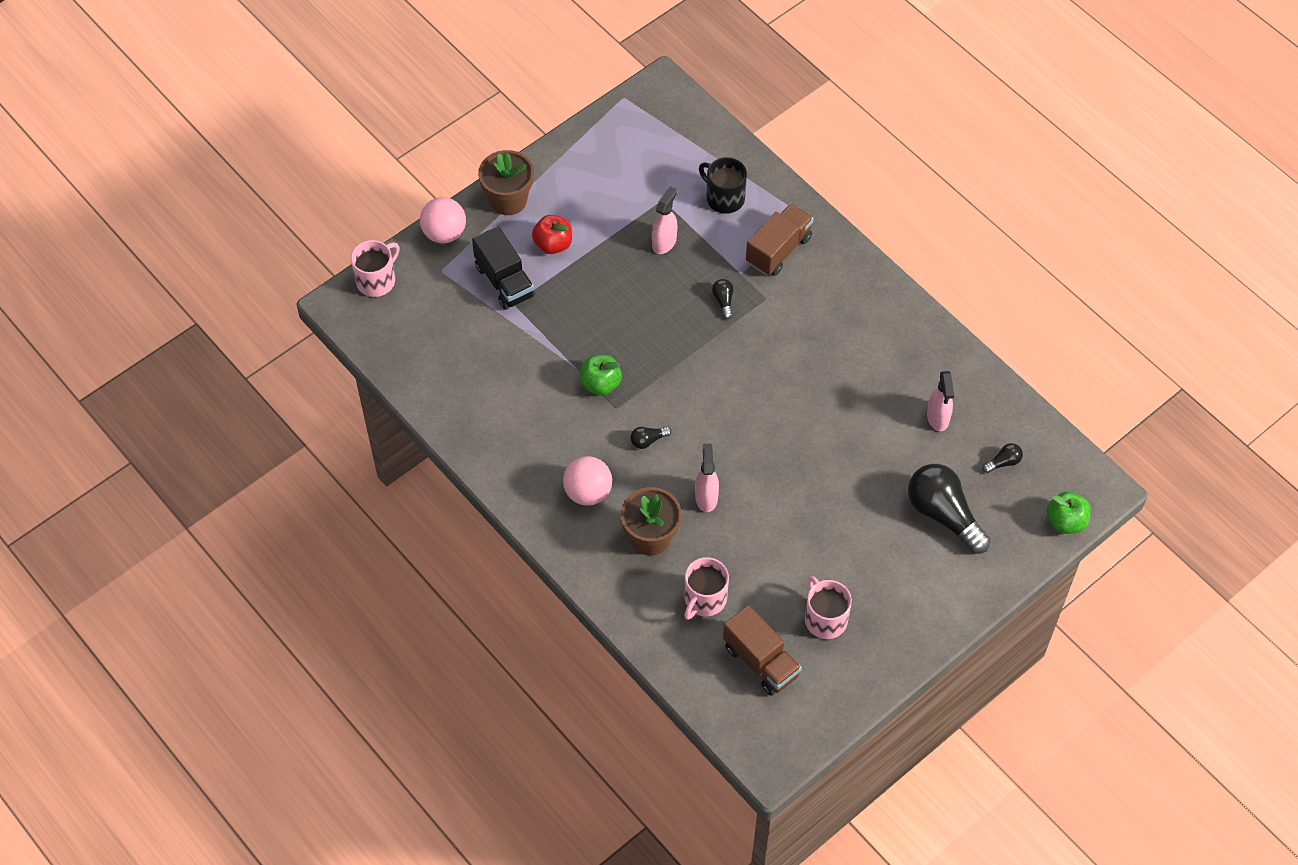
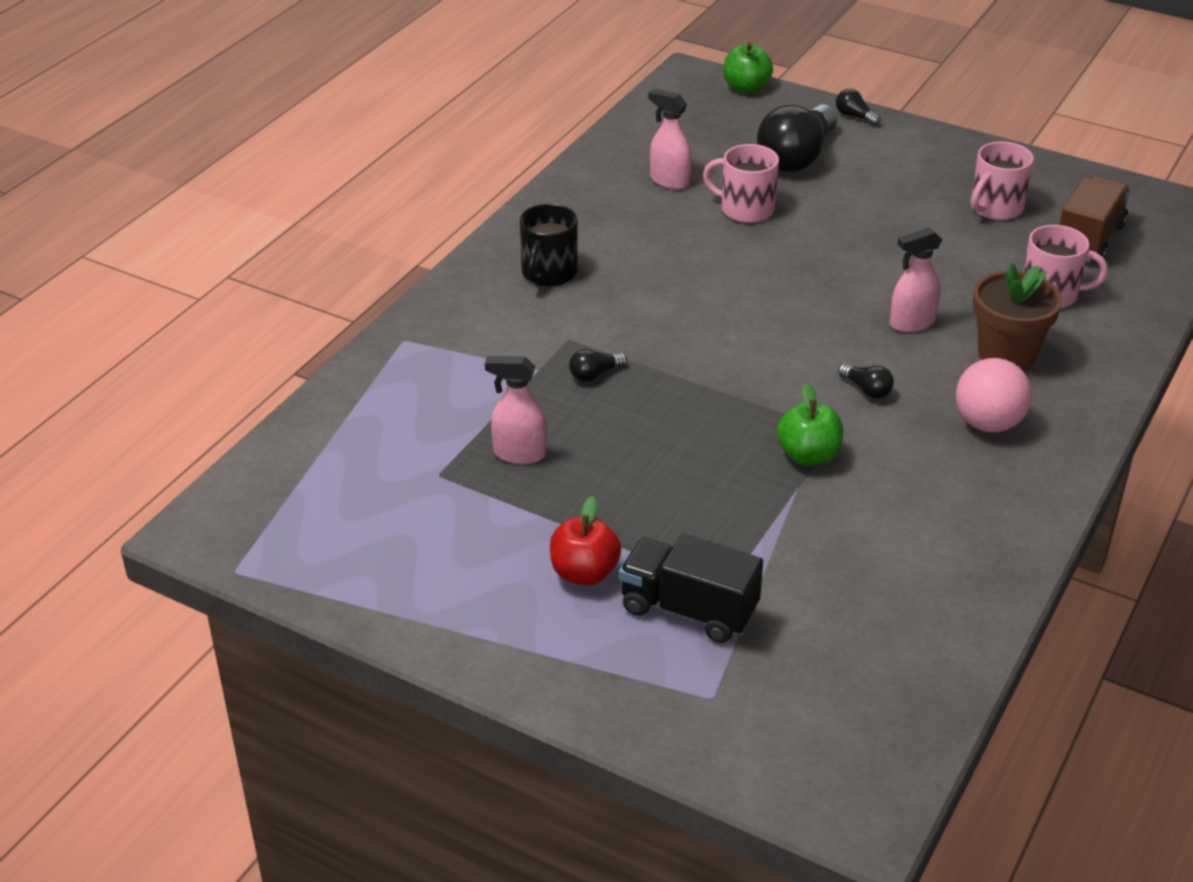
camera: 110 degrees left, 20 degrees down
(376, 280) = (782, 781): pink mug -> pink mug (745, 209)
(444, 233) = (631, 718): pink ball -> none
(504, 281) = (688, 610): black truck -> black truck turned 105 degrees counterclockwise
(508, 200) = (518, 654): brown flower pot -> none
(724, 198) = (407, 414): black mug -> black mug (548, 273)
(778, 250) = (479, 345): brown truck -> none
(938, 418) = (669, 181): pink spray bottle -> pink spray bottle turned 120 degrees counterclockwise
(1003, 462) = (699, 132): black light bulb -> black light bulb (854, 116)

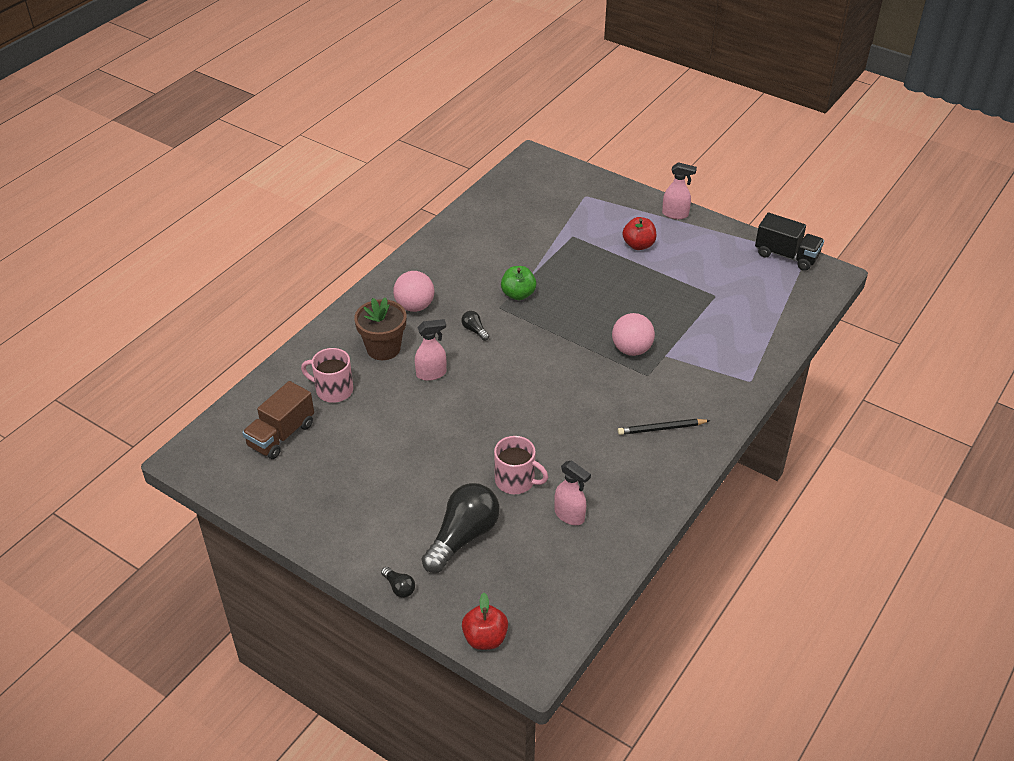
camera: 175 degrees left, 5 degrees up
(519, 454) = (673, 304): pink spray bottle -> pink spray bottle (675, 214)
(548, 273) = (661, 428): black mug -> black pencil
(594, 375) = (631, 349): black light bulb -> pink ball
(688, 610) = (591, 227): black truck -> black truck (786, 255)
(746, 88) = (485, 638): green apple -> red apple
(995, 208) = (331, 470): pink mug -> none

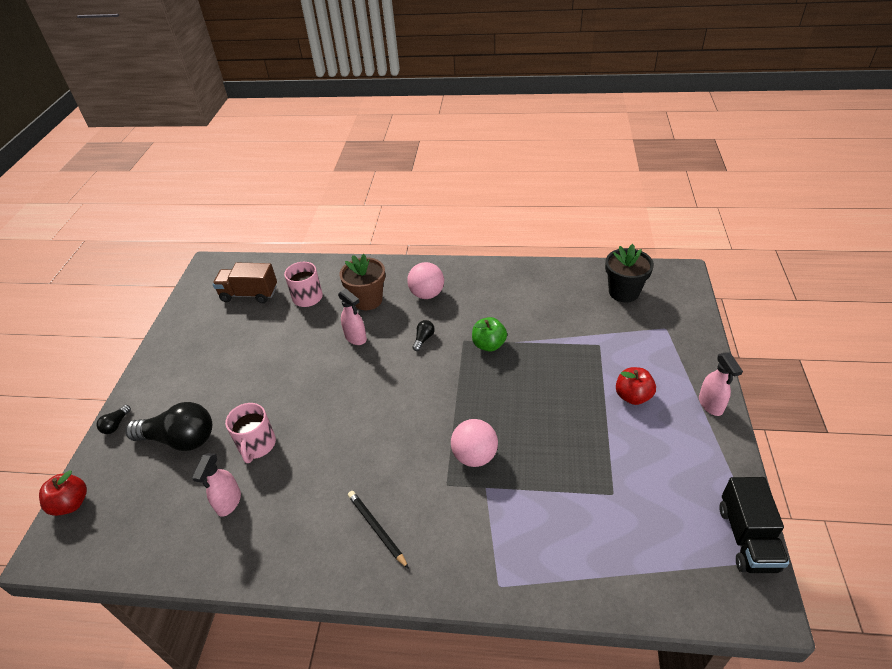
camera: 65 degrees right, 0 degrees up
(526, 195) = (624, 292): none -> black flower pot

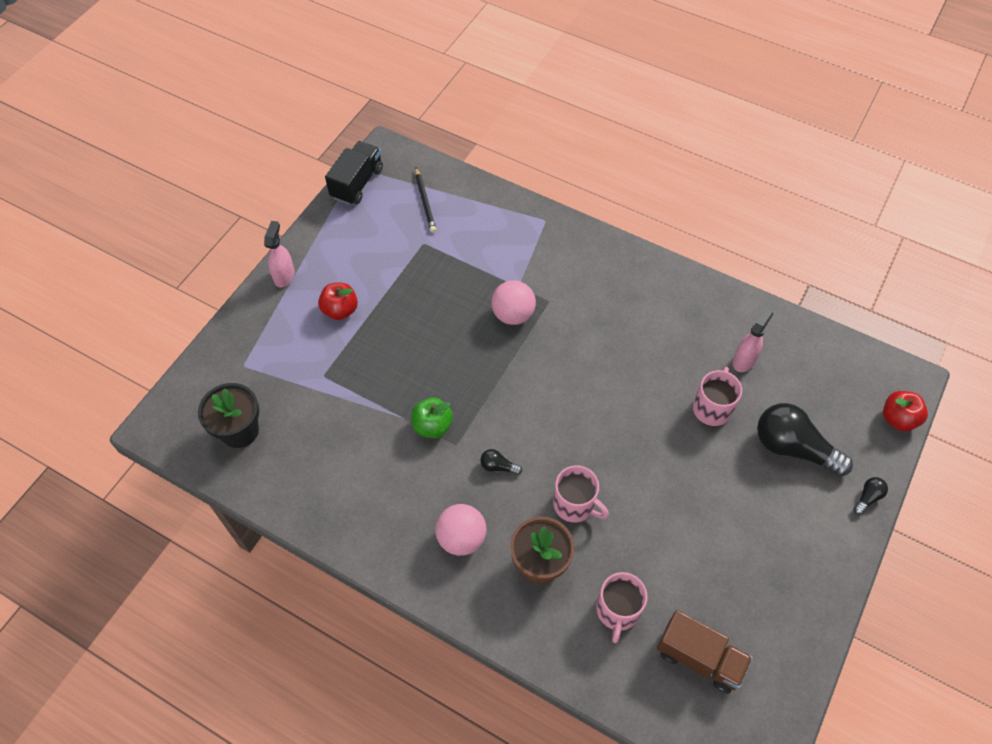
camera: 160 degrees left, 15 degrees up
(356, 338) = (575, 504): pink spray bottle -> pink mug
(377, 529) = (620, 289): black pencil -> black pencil (425, 202)
(423, 339) = (498, 466): black light bulb -> black light bulb turned 60 degrees clockwise

